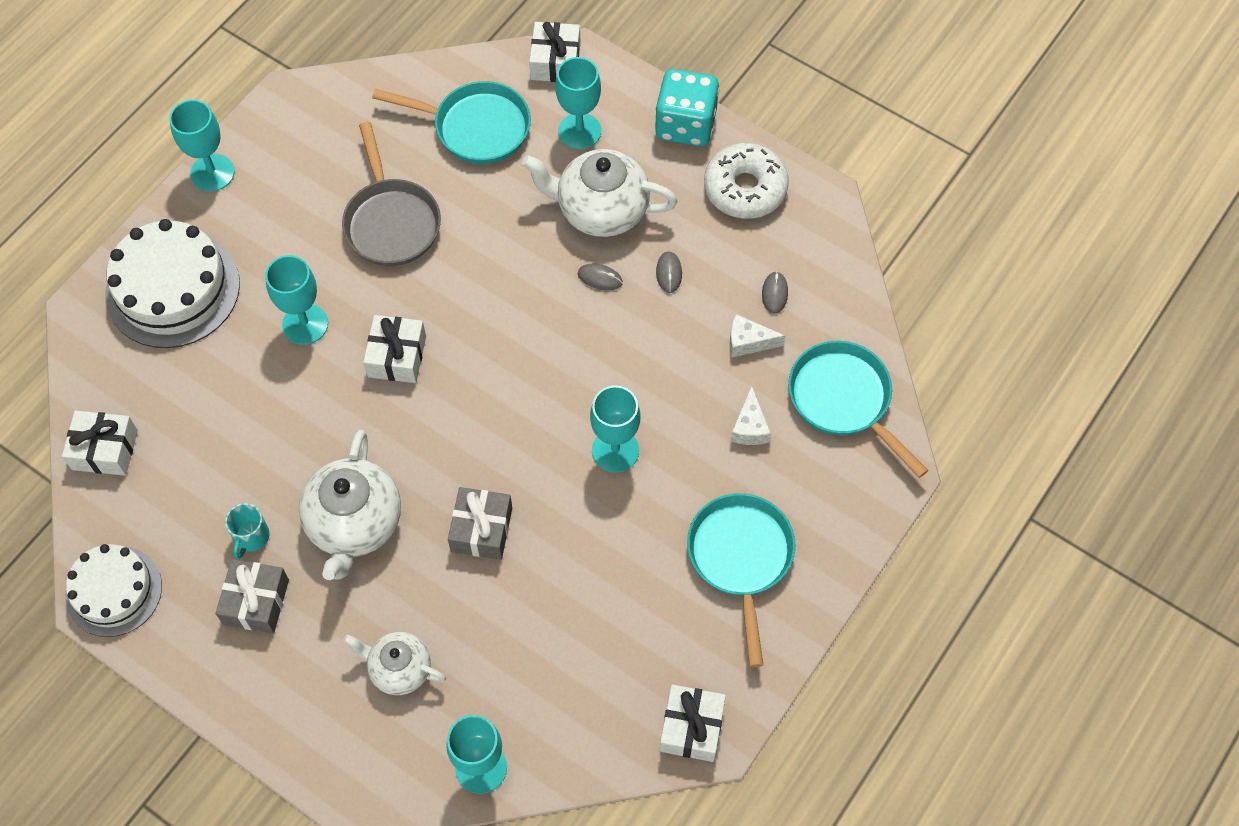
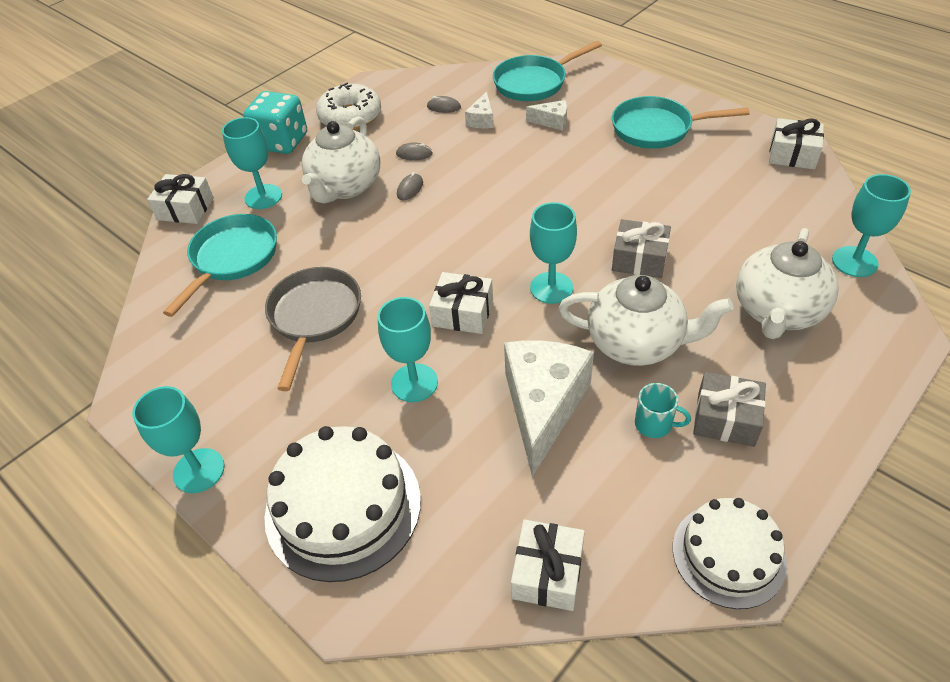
camera: 80 degrees left, 15 degrees down
(275, 438) = (543, 406): none -> white cheese
(391, 222) = (314, 317): grey pan -> grey pan turned 75 degrees counterclockwise
(399, 669) = (777, 312): white teapot -> white teapot, size x1.64
(615, 450) = (568, 184): turquoise goblet -> turquoise goblet (551, 288)

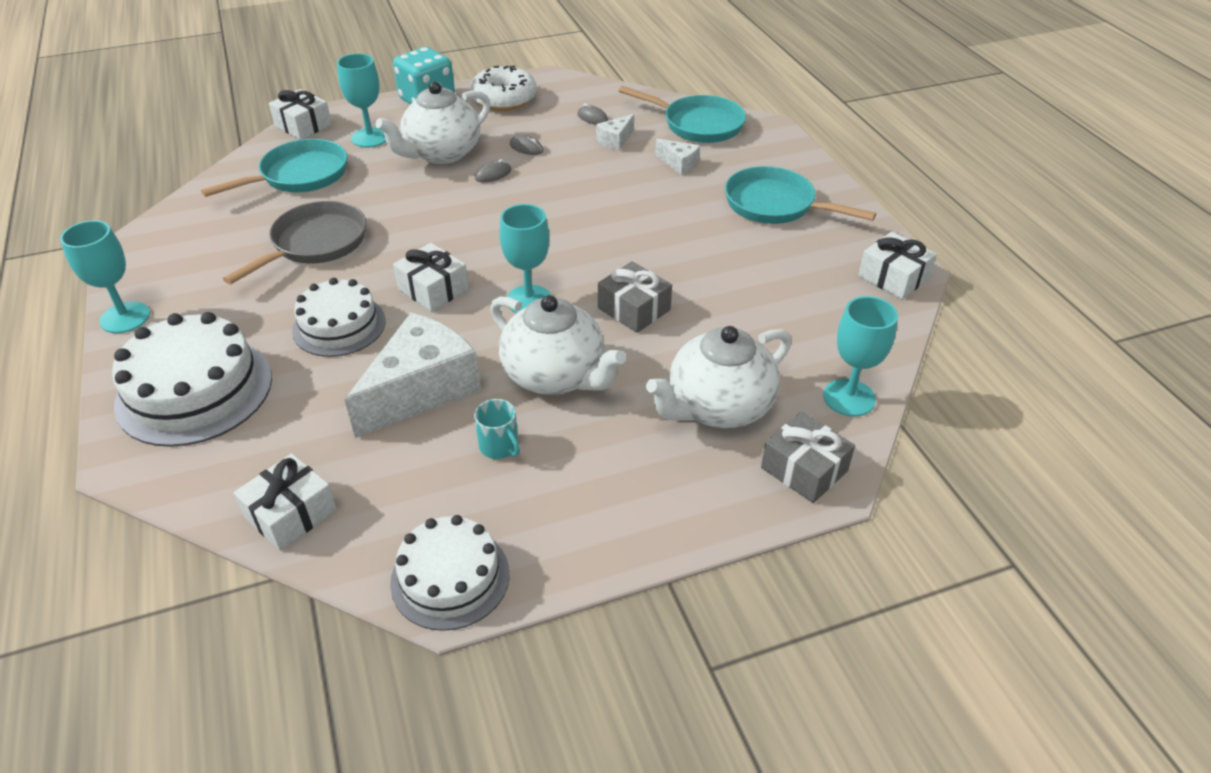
camera: 25 degrees right, 5 degrees down
(414, 383) = (339, 325): turquoise goblet -> white cake
(534, 83) = (698, 124): turquoise pan -> turquoise pan turned 150 degrees counterclockwise
(725, 419) = (568, 472): grey gift -> grey gift (804, 469)

